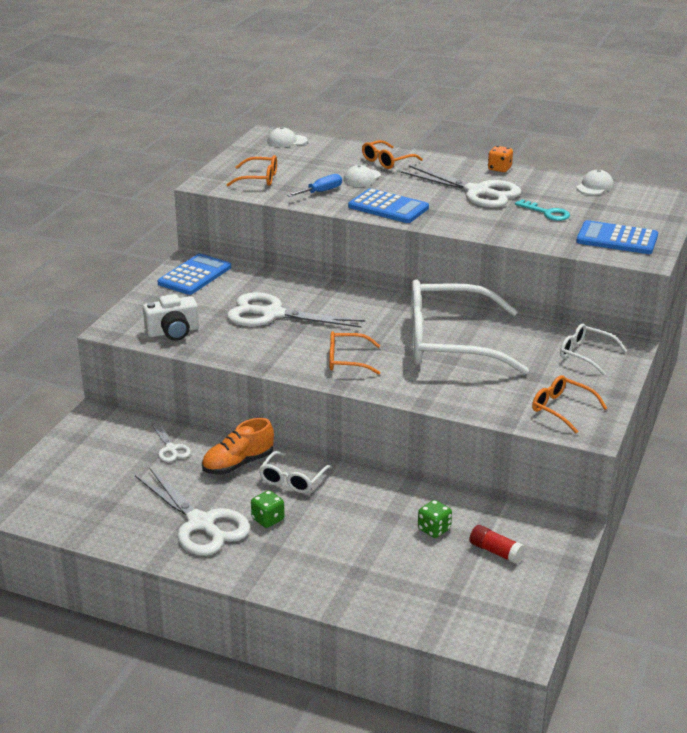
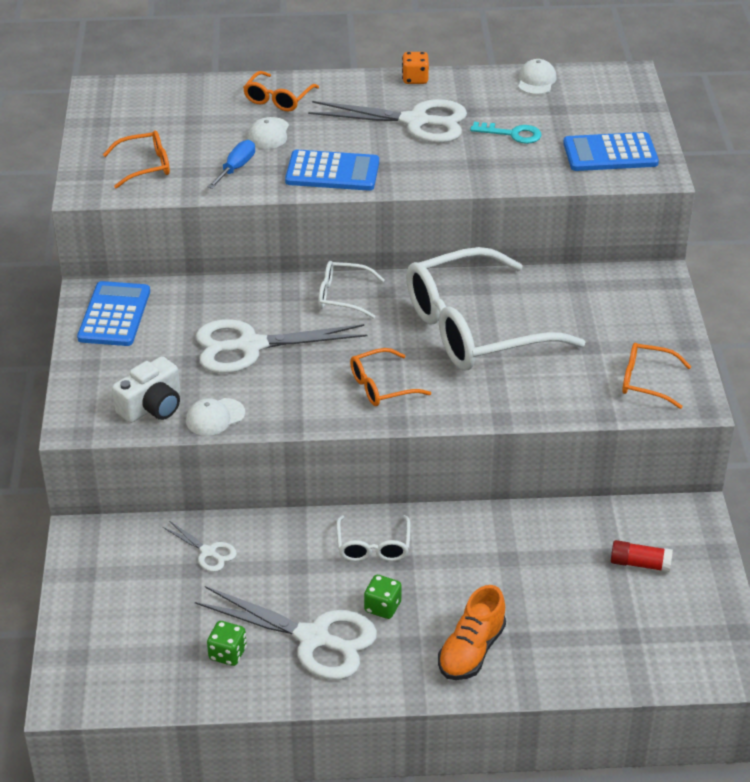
camera: 25 degrees left, 10 degrees up
(238, 464) = (299, 546): orange shoe -> orange shoe (471, 651)
(287, 141) = (132, 95): white cap -> white cap (215, 417)
(434, 529) = (562, 558): green dice -> green dice (227, 654)
(586, 354) = (624, 301): white glasses -> white glasses (343, 296)

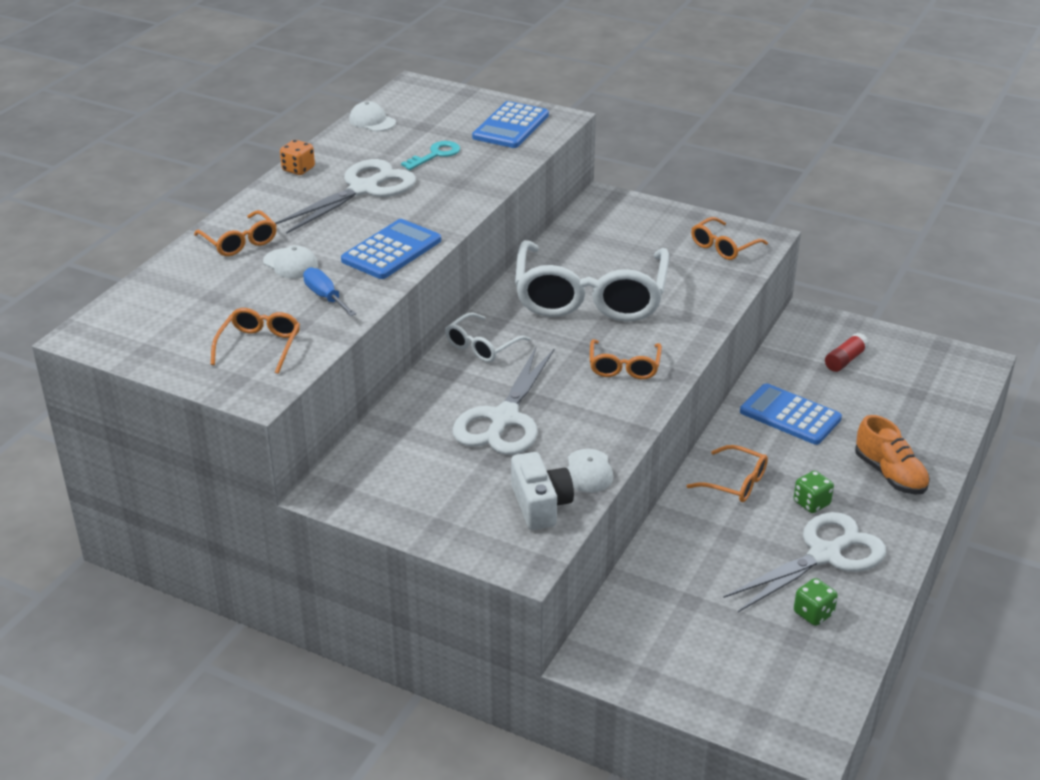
camera: 60 degrees left, 5 degrees down
(114, 315) = (375, 486): blue calculator -> blue calculator (790, 415)
(208, 552) = (674, 582): white scissors -> none
(373, 546) = (735, 482): white glasses -> orange glasses

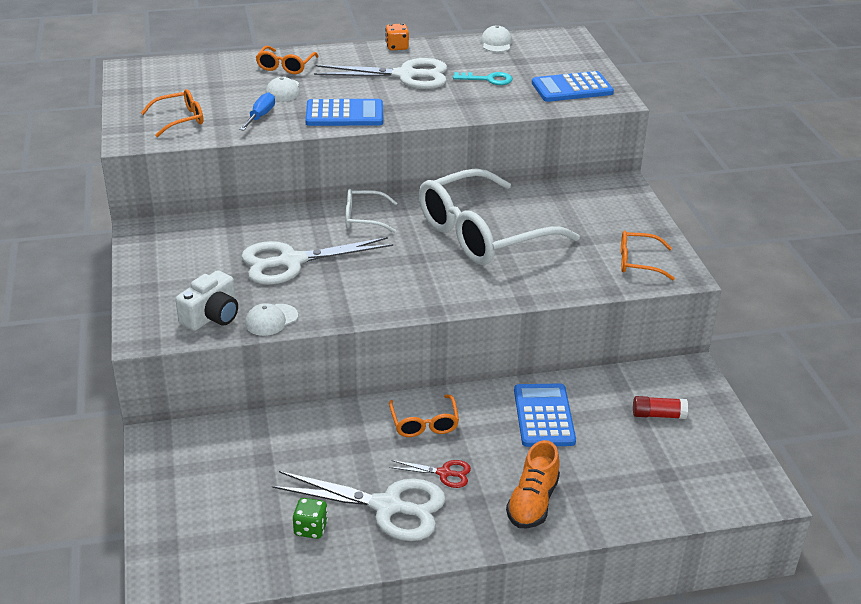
camera: 50 degrees right, 0 degrees up
(624, 367) = (414, 283): orange glasses -> none
(811, 503) = (444, 473): green dice -> red scissors

